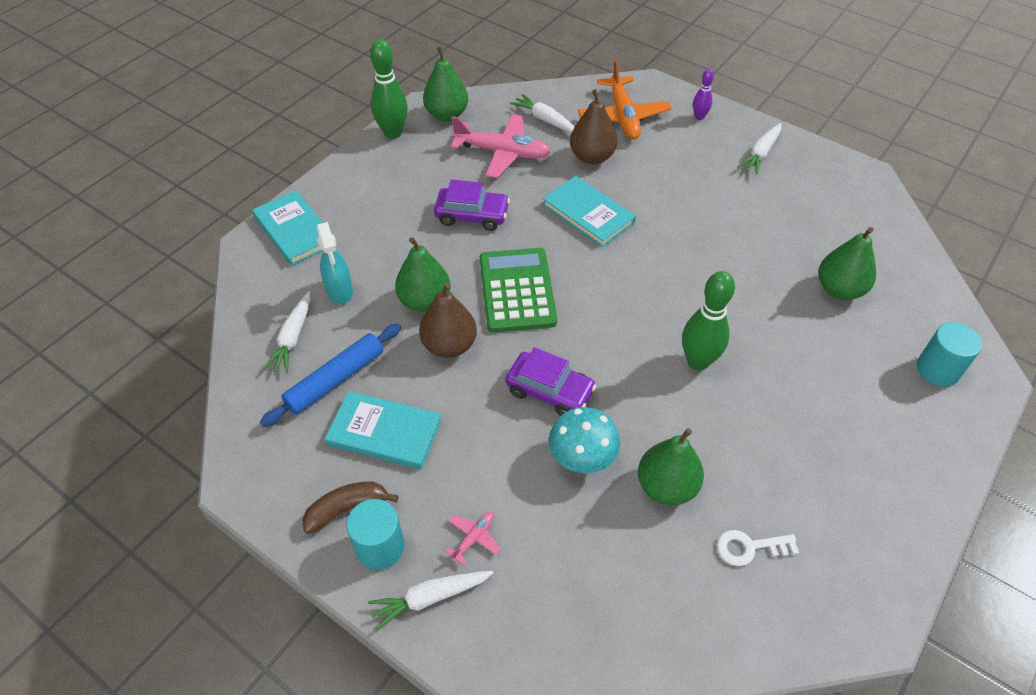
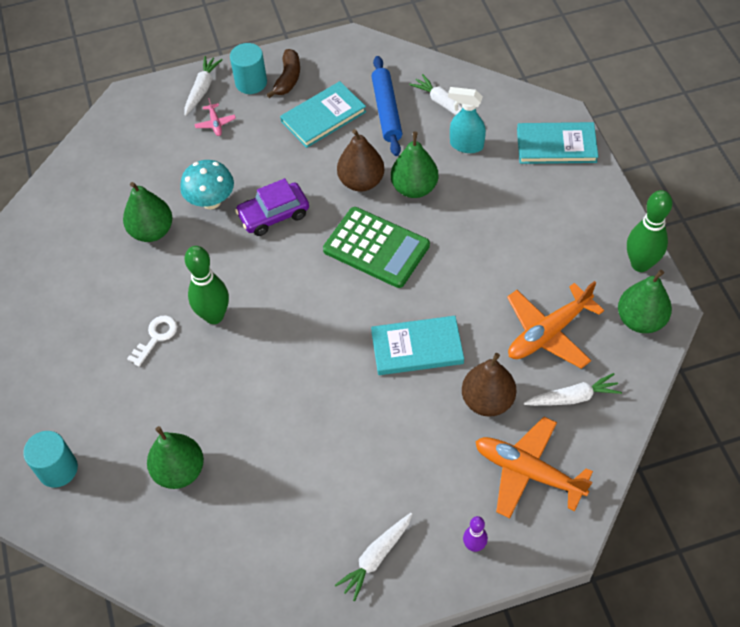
camera: 130 degrees right, 5 degrees up
(472, 215) = (482, 264): purple car -> none
(503, 152) = (548, 333): pink plane -> orange plane
(749, 547) = (78, 245): white key -> white key (156, 337)
(760, 153) = (376, 557): white carrot -> white carrot turned 120 degrees counterclockwise

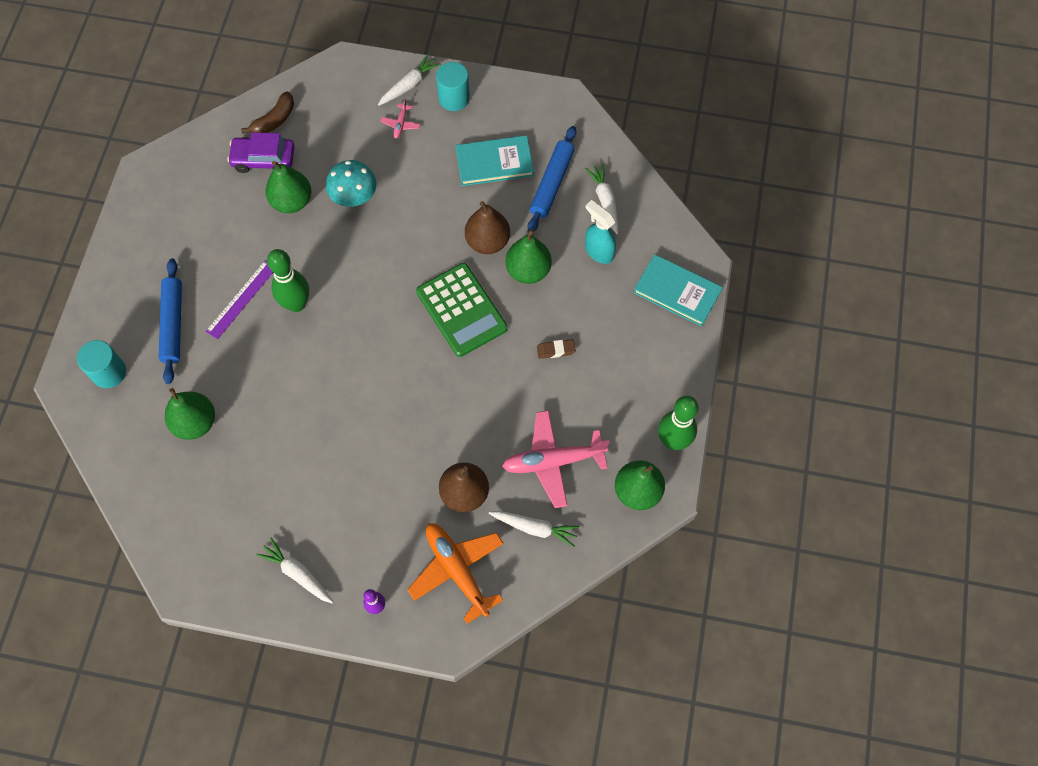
camera: 25 degrees right, 10 degrees up
(99, 392) = (173, 324): none -> blue rolling pin
(156, 337) = (241, 299): white key -> purple ruler
(273, 215) = (397, 236): purple car -> purple car (263, 159)
(288, 79) = (487, 110): brown banana -> brown banana (274, 120)
(376, 557) = (298, 574): white carrot -> white carrot turned 60 degrees clockwise
(417, 347) = (438, 417): turquoise book -> none
(485, 240) = (556, 350): none -> brown eraser
(548, 333) = (553, 461): orange plane -> pink plane

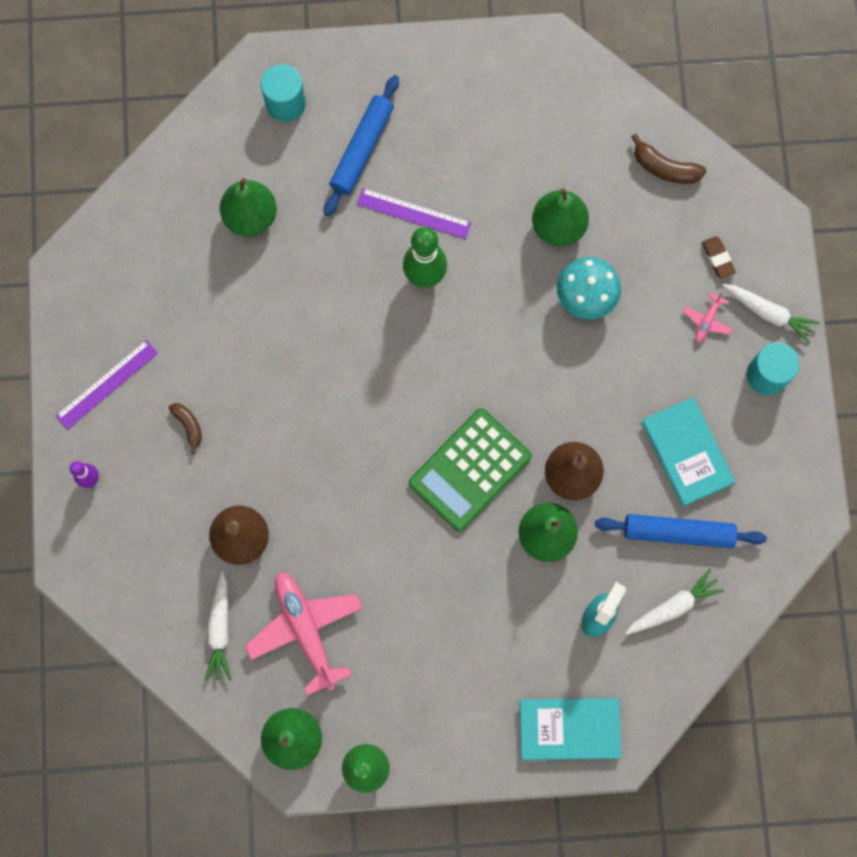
camera: 75 degrees right, 10 degrees up
(173, 324) = (362, 149): blue rolling pin -> blue rolling pin turned 45 degrees counterclockwise
(263, 159) = (606, 174): purple car -> none
(298, 574) = (107, 384): white carrot -> purple ruler
(357, 514) = (189, 426): none -> brown banana
(401, 124) = (707, 321): pink plane -> pink plane turned 60 degrees counterclockwise
(457, 570) = (151, 555): orange plane -> none
(556, 350) = (448, 597): brown eraser -> brown eraser (717, 258)
(677, 292) = (569, 729): turquoise book -> turquoise book turned 75 degrees clockwise

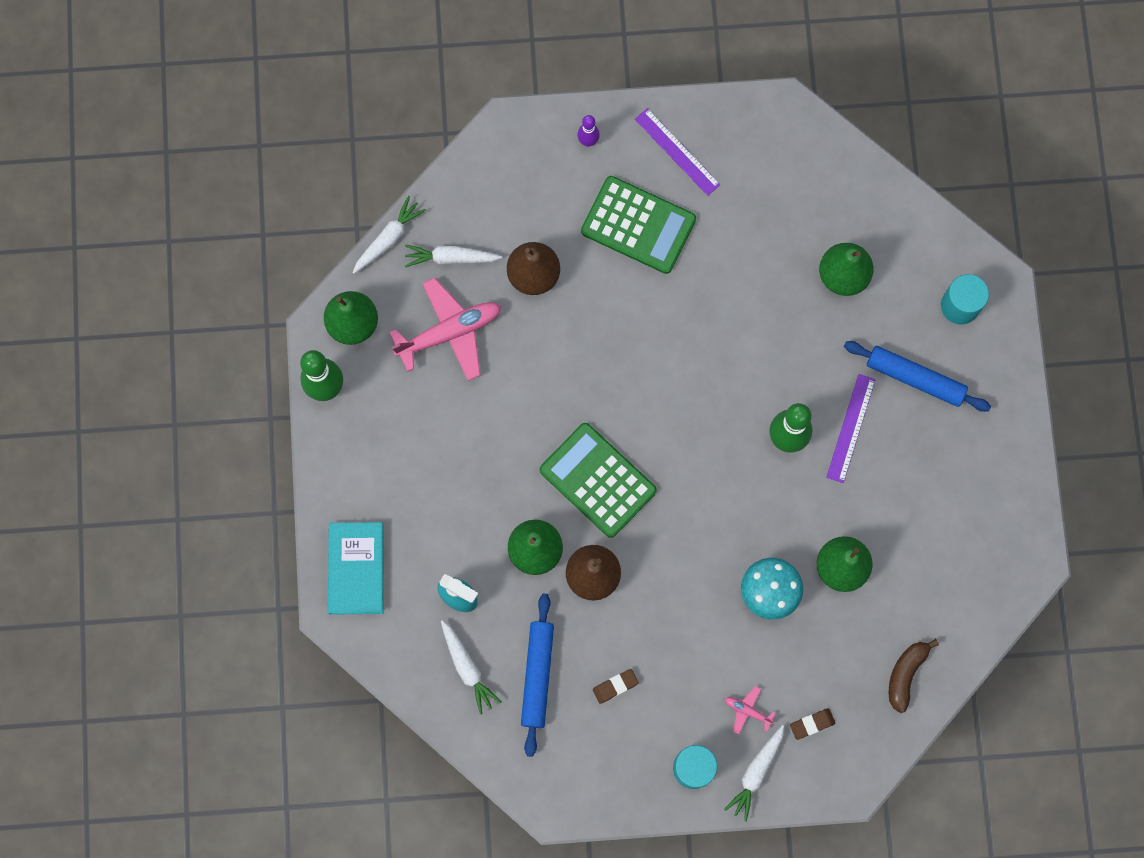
camera: 90 degrees right, 0 degrees up
(189, 426) = (638, 225): brown banana -> green calculator
(196, 700) = (388, 239): none -> white carrot
(687, 452) = (615, 686): turquoise book -> brown eraser

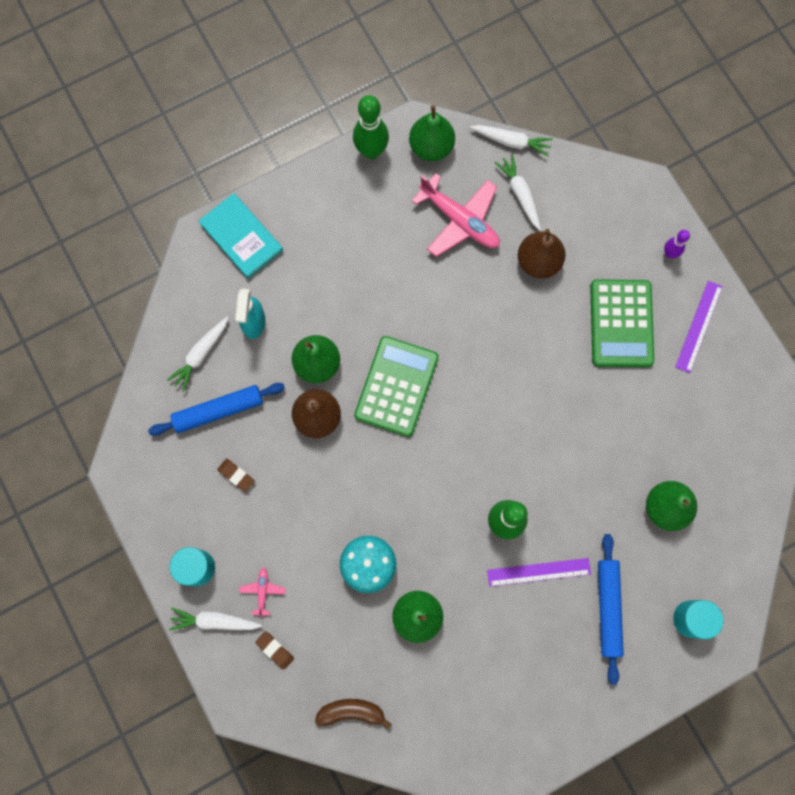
camera: 65 degrees right, 0 degrees up
(356, 569) = (241, 237): turquoise book -> turquoise book turned 75 degrees clockwise

